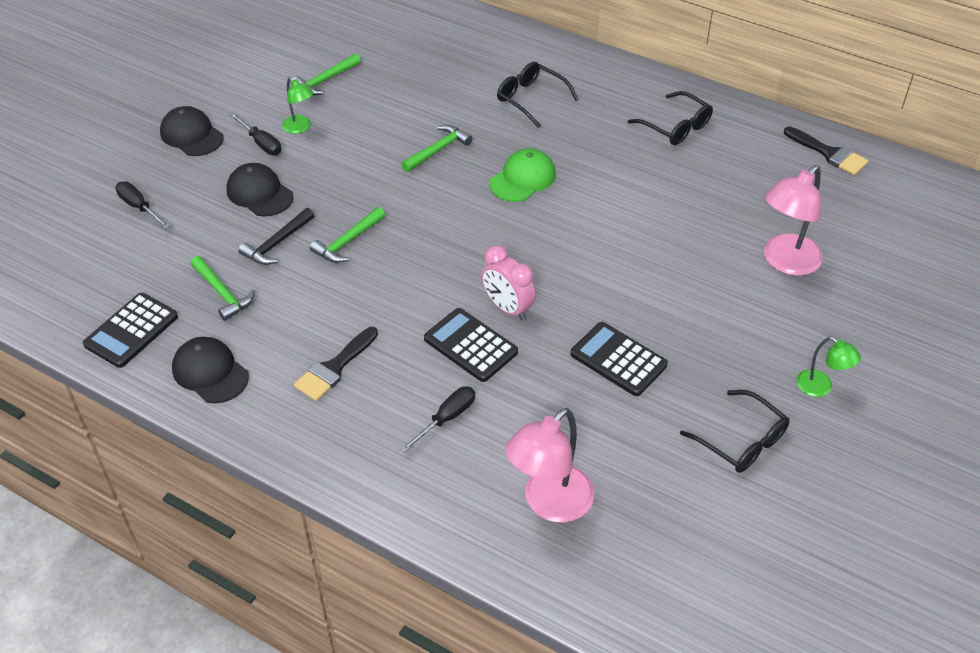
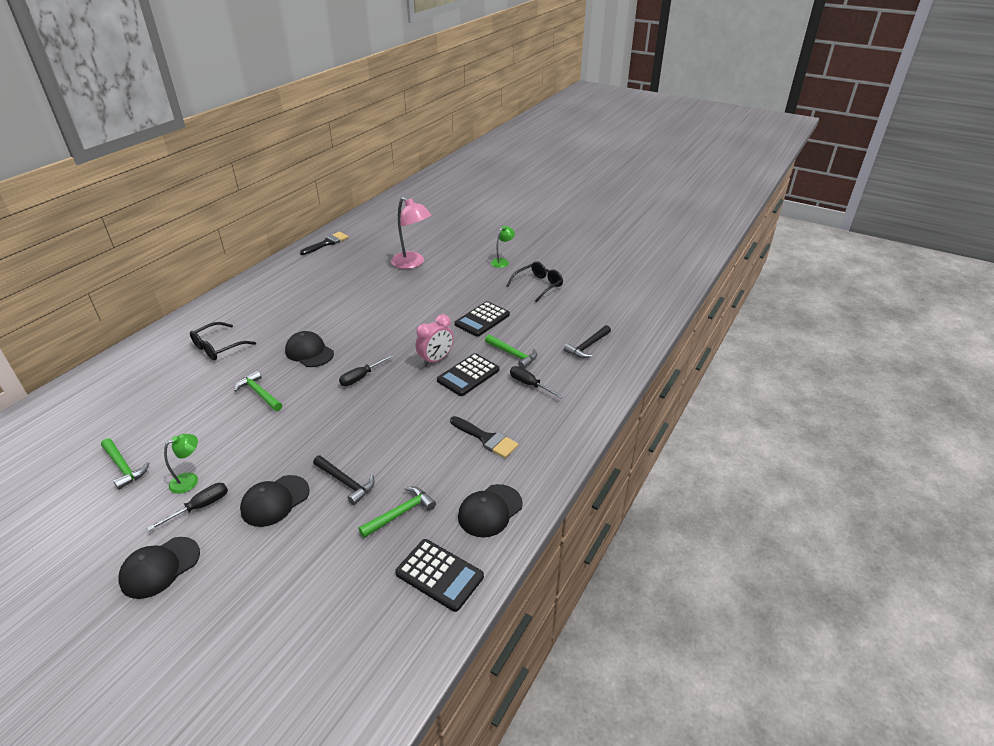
camera: 90 degrees left, 10 degrees down
(139, 207) = (264, 598): black screwdriver -> black screwdriver (361, 377)
(348, 242) = (354, 439): green hammer -> green hammer (513, 354)
(523, 179) = (309, 352): green cap -> black cap
(549, 504) = (587, 346): pink lamp -> black hammer
(676, 127) = (280, 289): black glasses -> none

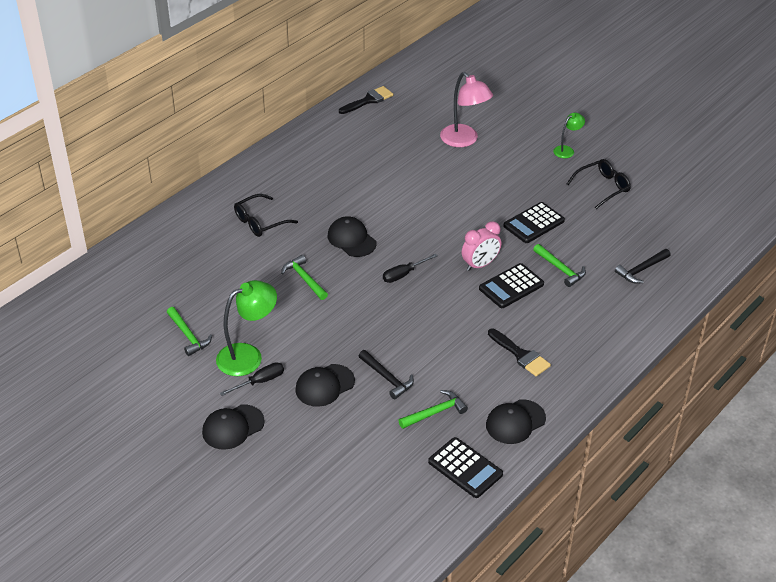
camera: 10 degrees right, 5 degrees up
(189, 480) = (248, 356): green lamp -> green lamp, size x1.83
(529, 384) = (572, 305): black screwdriver -> none

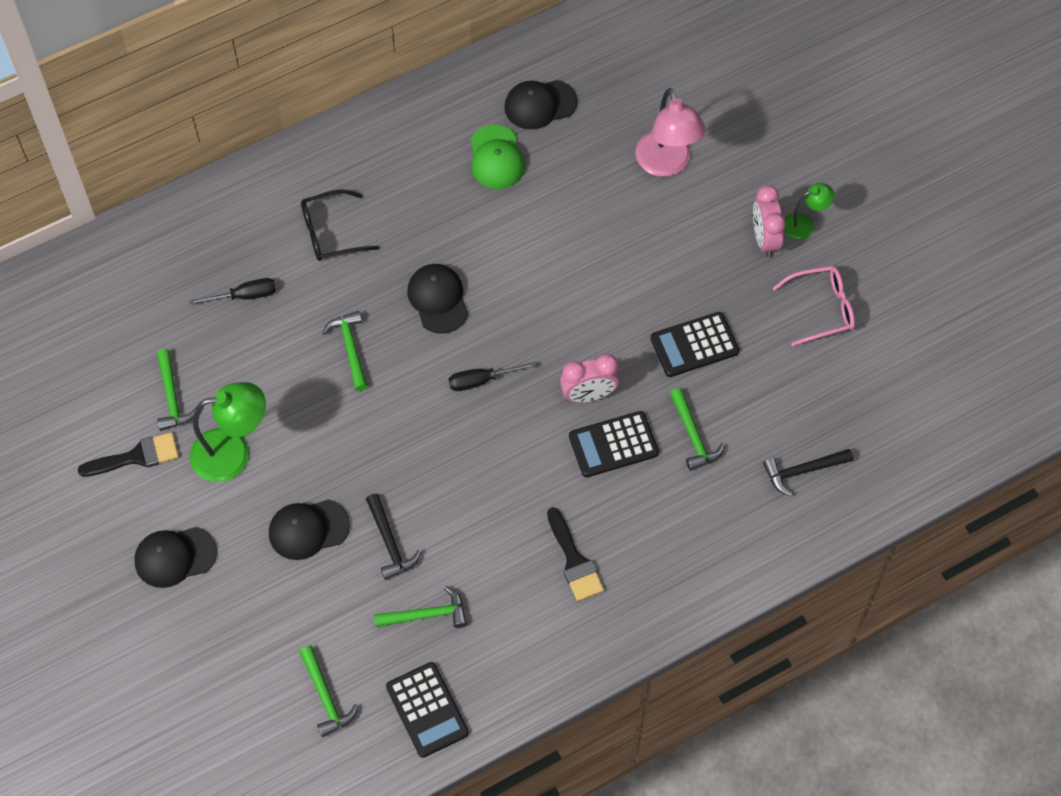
camera: 20 degrees right, 20 degrees up
(260, 381) = (232, 497): black screwdriver -> black screwdriver (244, 296)
(352, 161) = (496, 158): none -> green cap
(368, 100) = (565, 48): black brush -> black brush (136, 456)
(387, 481) = (325, 696): none -> green hammer
(515, 422) = (519, 662): black cap -> black cap (540, 104)
(546, 162) = (764, 239): none -> pink clock
(602, 187) = (821, 309): black glasses -> pink glasses

